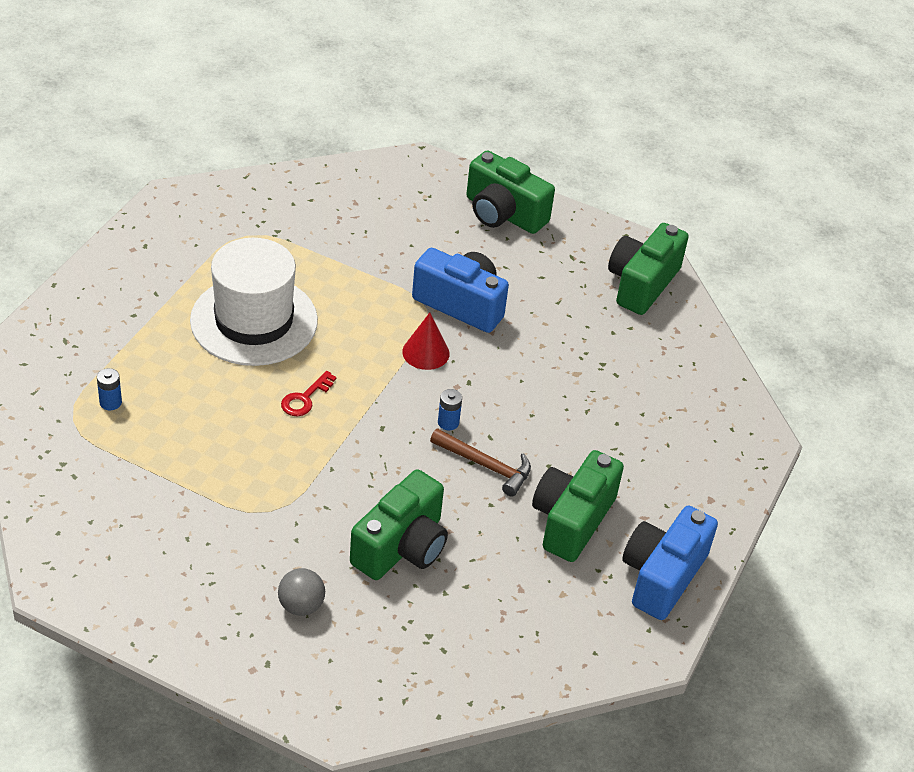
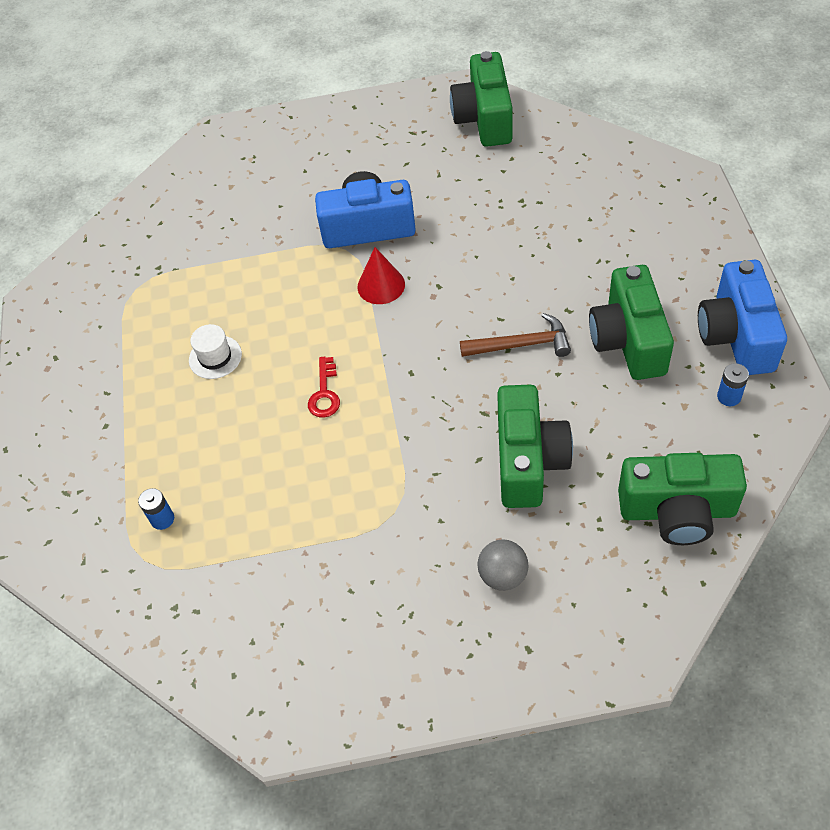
camera: 25 degrees left, 10 degrees up
(254, 320) = (215, 357): white hat -> white hat, size x0.40
(448, 422) = (457, 330): blue battery -> blue battery (729, 397)
(503, 213) = (326, 133): green camera -> green camera (677, 511)

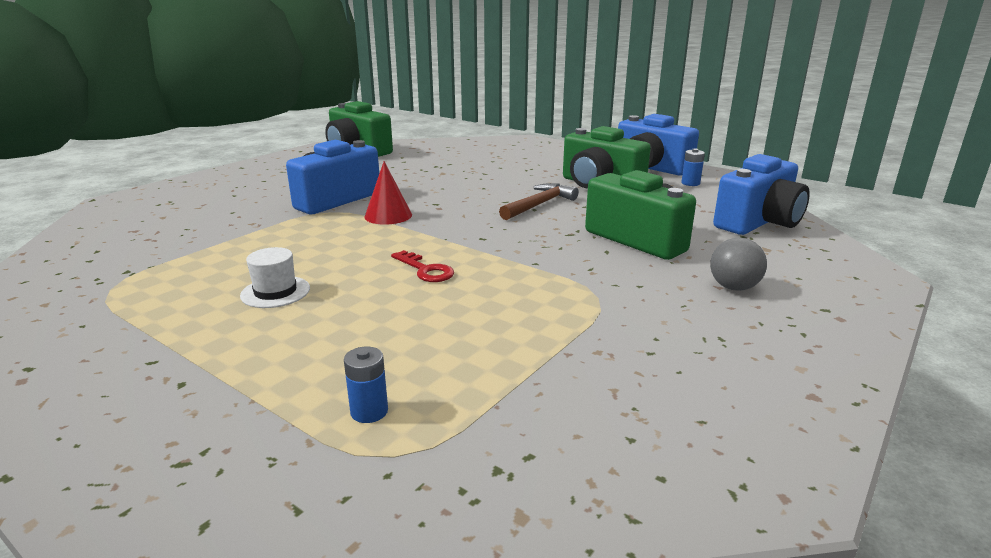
camera: 50 degrees left, 30 degrees down
(677, 511) = (758, 222): green camera -> blue camera

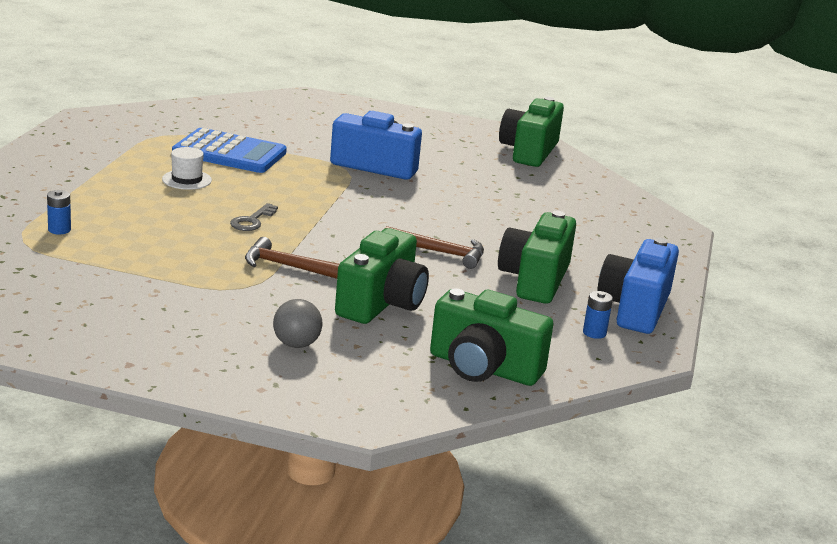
camera: 65 degrees right, 0 degrees up
(221, 258) = (229, 153): none -> blue calculator
(388, 215) = (355, 192): red cone -> none
(426, 270) = (252, 221): red key -> grey key
(552, 267) = (290, 267): none -> brown hammer
(758, 222) = (483, 368): blue camera -> green camera

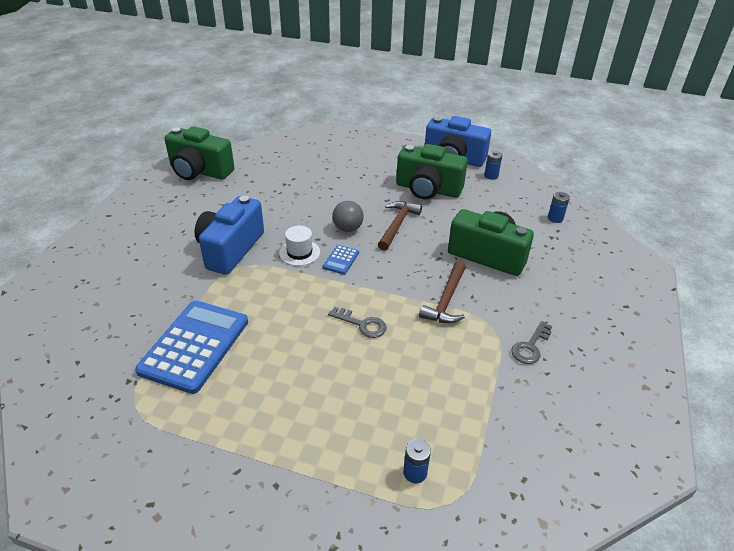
camera: 85 degrees left, 15 degrees up
(186, 180) = (269, 376): white hat -> white hat (299, 252)
(206, 305) = (530, 347): none -> grey key
(296, 344) = (568, 296): grey ball -> grey ball (348, 228)
(362, 217) = (341, 260): none -> blue calculator
(483, 368) = (555, 218): green camera -> blue battery

